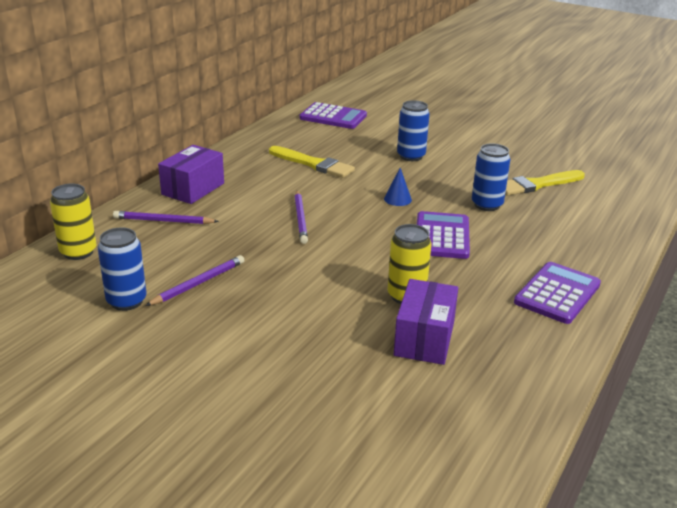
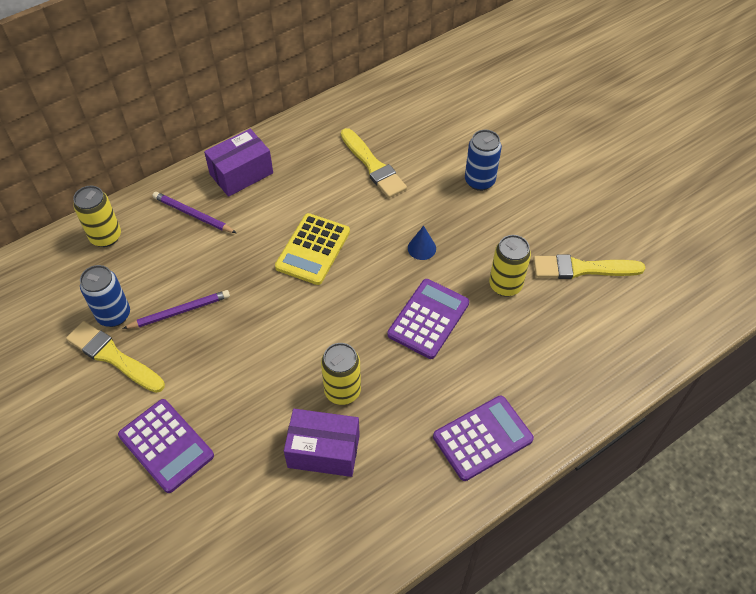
camera: 25 degrees right, 25 degrees up
(147, 330) = (113, 356): none -> yellow brush
(300, 219) = (313, 249): purple pencil -> yellow calculator
(333, 117) = (440, 88): purple calculator -> purple calculator (166, 445)
(424, 339) = (323, 451): purple box -> purple box turned 60 degrees clockwise
(487, 205) = (505, 285): blue can -> yellow can

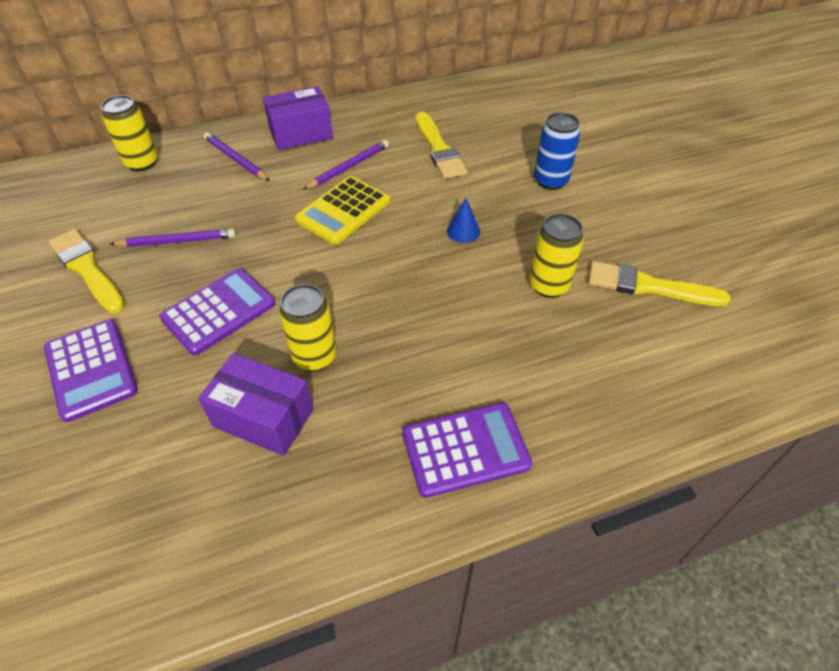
camera: 15 degrees right, 5 degrees down
(114, 315) = (110, 231): blue can -> none
(300, 202) = (348, 167): none -> purple pencil
(428, 319) = (445, 302): purple calculator -> purple calculator (219, 311)

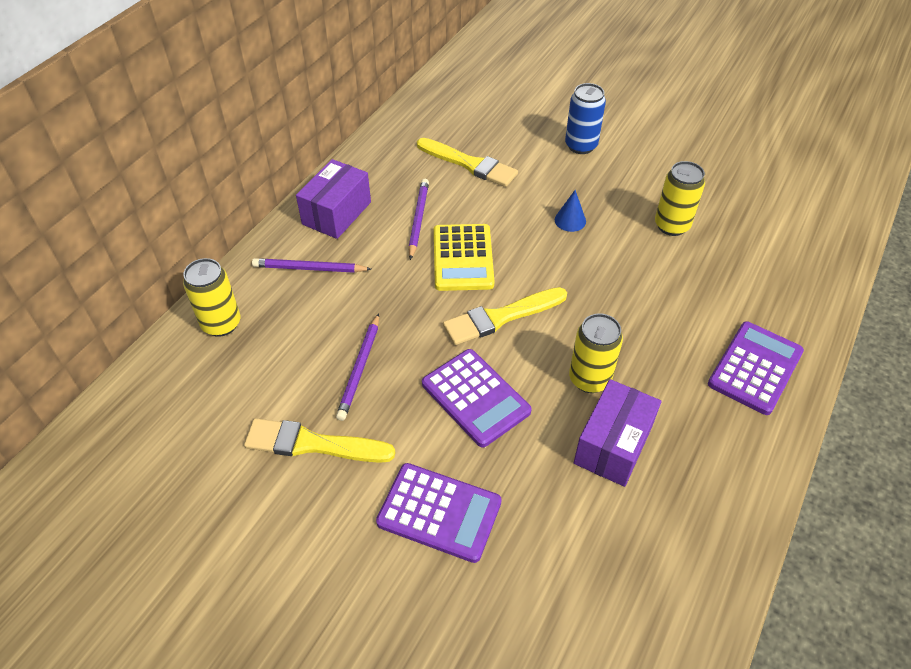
camera: 40 degrees left, 0 degrees up
(177, 241) = (360, 368): purple pencil -> purple pencil turned 150 degrees clockwise
(219, 311) = (475, 398): purple calculator -> purple calculator turned 135 degrees clockwise
(263, 418) = (613, 445): purple box -> purple box turned 45 degrees counterclockwise
(648, 286) = (728, 188): yellow brush -> yellow brush (501, 317)

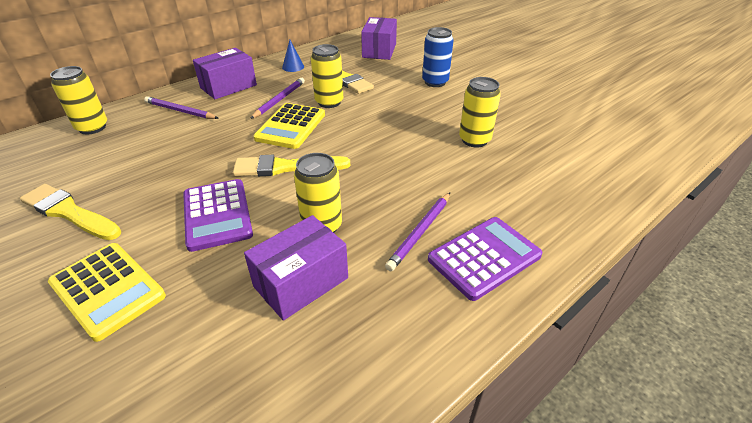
camera: 20 degrees right, 10 degrees down
(360, 368) = (152, 174): purple pencil -> purple pencil (420, 232)
(439, 512) = (107, 290): purple calculator -> yellow calculator
(480, 209) = (329, 102): none -> yellow can
(481, 104) = (379, 50): none -> purple box
(570, 220) = (392, 121): blue cone -> blue cone (293, 67)

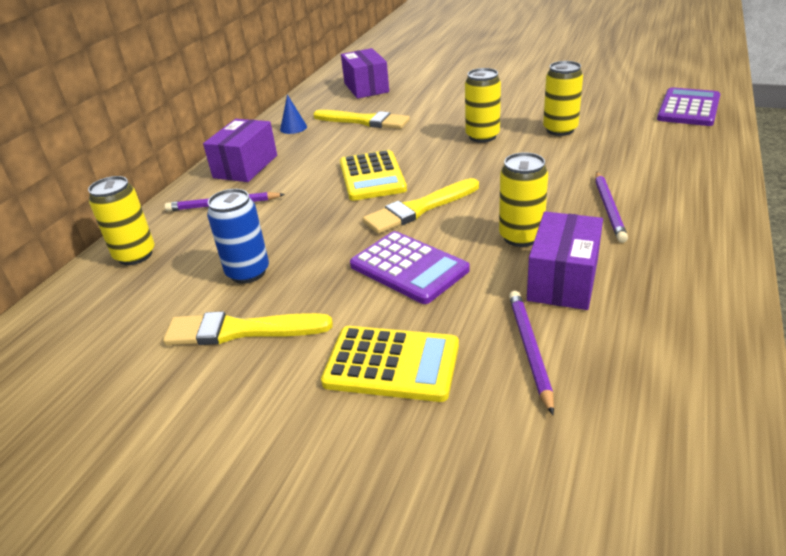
camera: 25 degrees left, 5 degrees down
(279, 100) = (324, 159): purple pencil -> purple pencil (530, 350)
(329, 102) = (381, 145): yellow can -> yellow can (482, 136)
(435, 82) = (461, 97): blue can -> blue can (248, 272)
(484, 257) = (680, 205): purple calculator -> purple calculator (688, 108)

